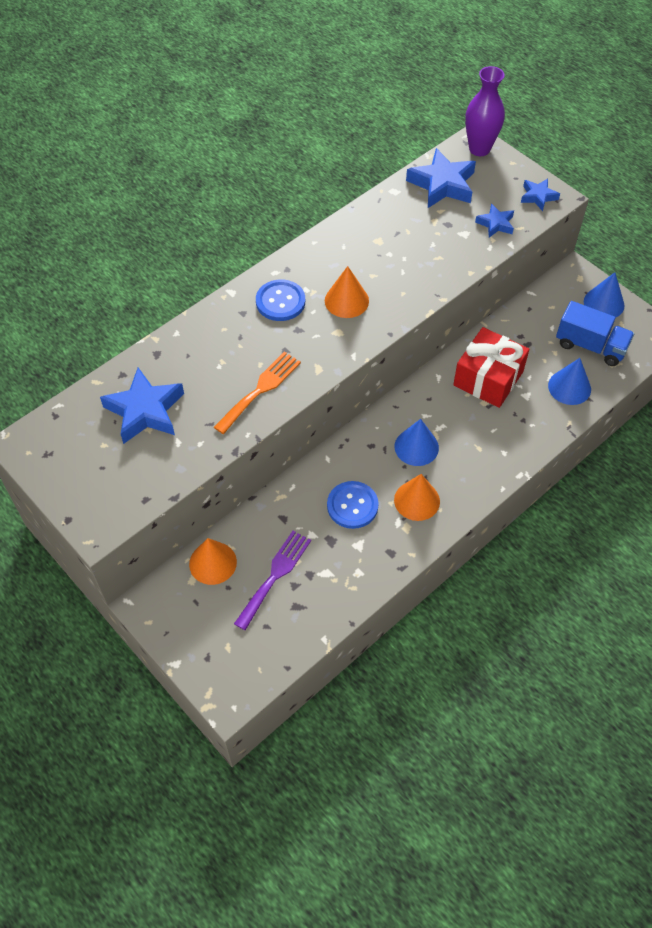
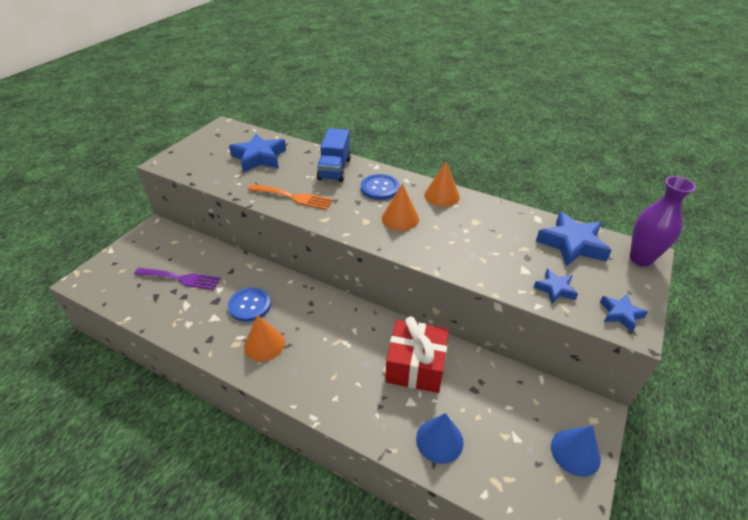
camera: 70 degrees right, 15 degrees down
(213, 563) = (188, 247): orange cone -> orange cone (441, 195)
(416, 447) = (319, 331): blue cone -> none
(590, 346) = (506, 450): blue truck -> blue truck (334, 169)

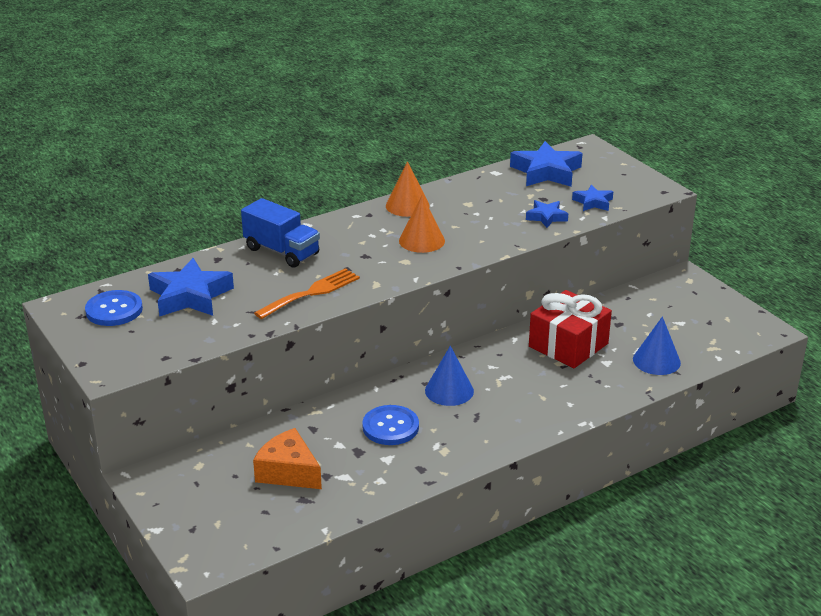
camera: 60 degrees left, 10 degrees down
(181, 278) = (288, 472): purple fork -> orange cheese
(264, 344) = (462, 430): orange cone -> none
(380, 188) = (354, 235): blue button -> blue button (114, 310)
(575, 452) = (711, 301): blue cone -> blue cone (449, 390)
(620, 314) = (643, 188): blue star -> blue star (546, 217)
(640, 259) = (592, 152): purple vase -> none

